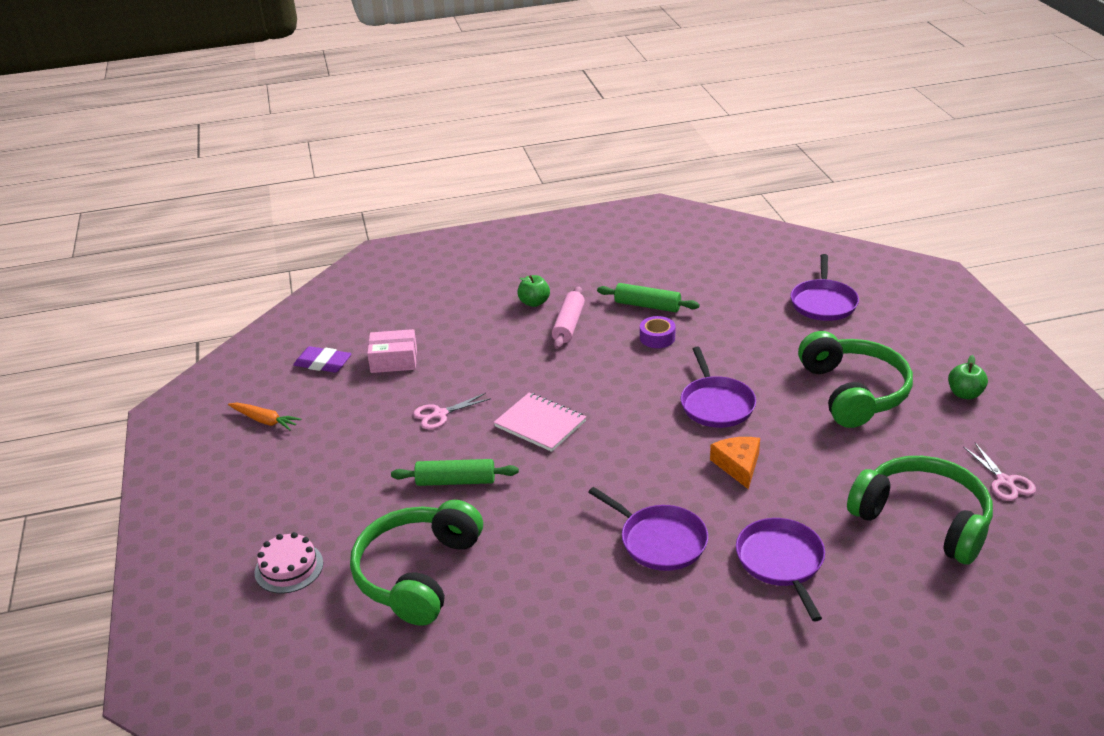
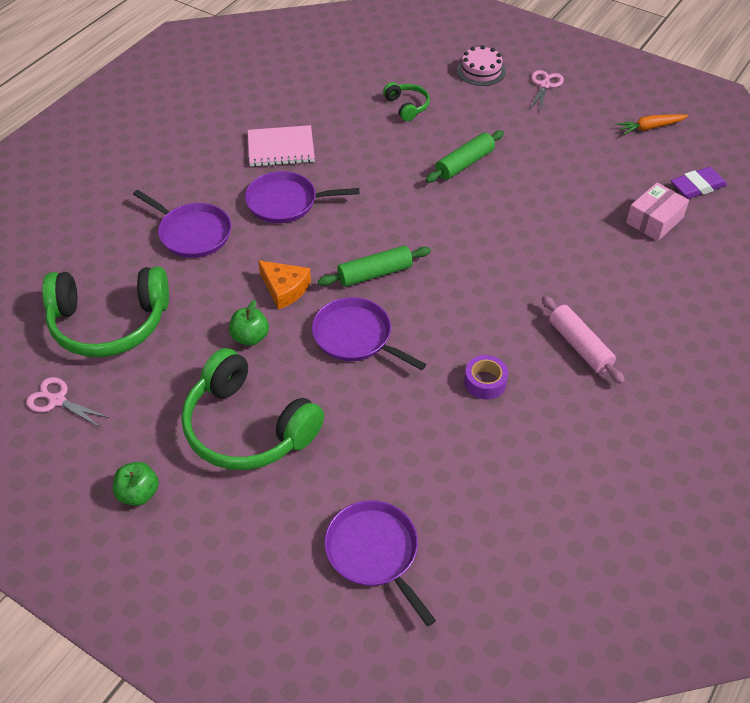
camera: 135 degrees right, 15 degrees up
(418, 573) = (407, 106): green headphones -> green headphones, size x0.47
(440, 414) = (548, 200): pink scissors -> pink scissors (544, 85)
(534, 302) = (646, 353): green apple -> green apple (250, 337)
(540, 424) = (468, 235): pink notebook -> pink notebook (281, 148)
(647, 306) = (543, 420): green rolling pin -> green rolling pin (375, 273)

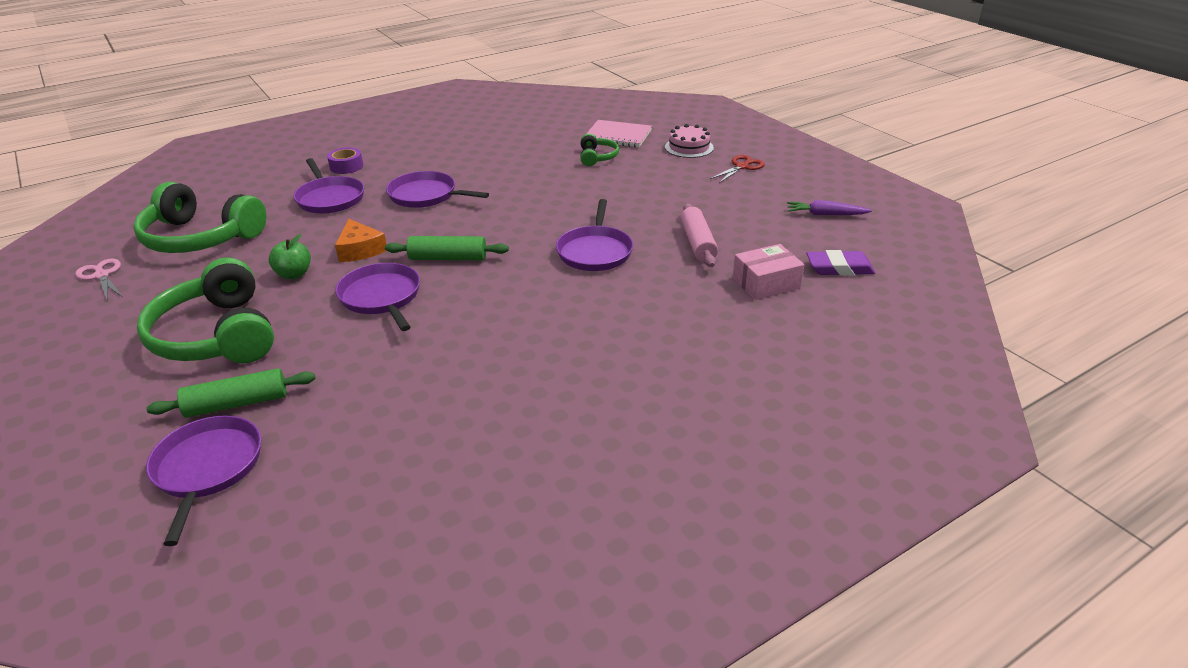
camera: 25 degrees right, 15 degrees down
(138, 493) = (77, 355): green apple -> none
(281, 148) = (460, 162): pink notebook -> pink notebook (618, 136)
(464, 164) = (610, 203): green rolling pin -> green rolling pin (237, 404)
(485, 382) = (462, 363): purple tape -> purple tape (346, 166)
(495, 226) = (595, 251): none -> purple pan
(544, 85) = (742, 167): pink scissors -> red scissors
(580, 346) = (588, 361): pink rolling pin -> pink rolling pin (698, 243)
(650, 127) = (825, 214): orange carrot -> purple carrot

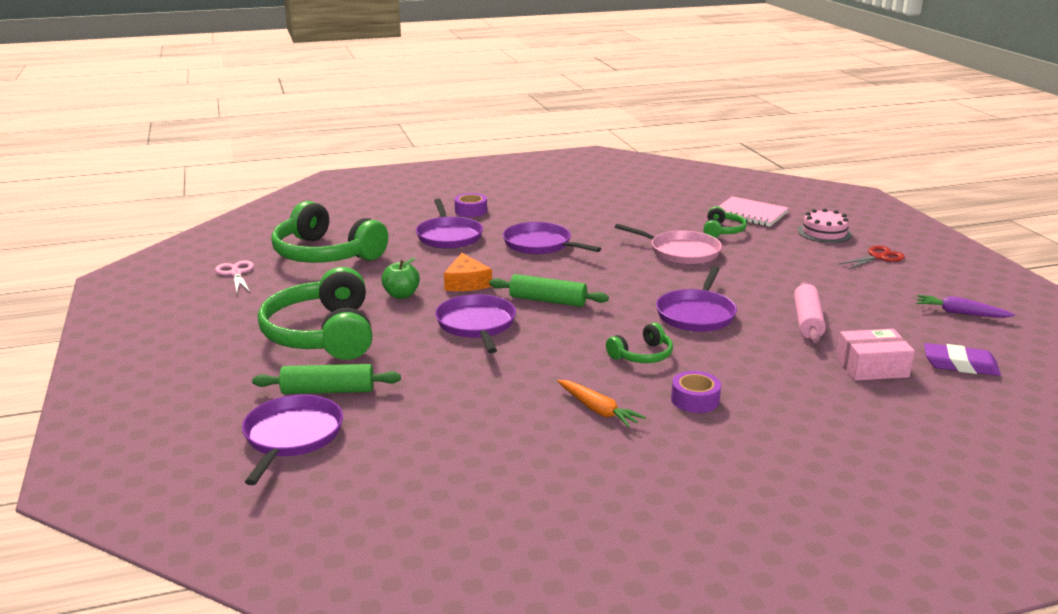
camera: 15 degrees right, 10 degrees down
(526, 375) = (598, 410): none -> orange carrot
(554, 305) = (642, 355): none -> green headphones
(564, 185) = (681, 252): none -> pink pan
(616, 346) = (695, 400): none -> purple tape

